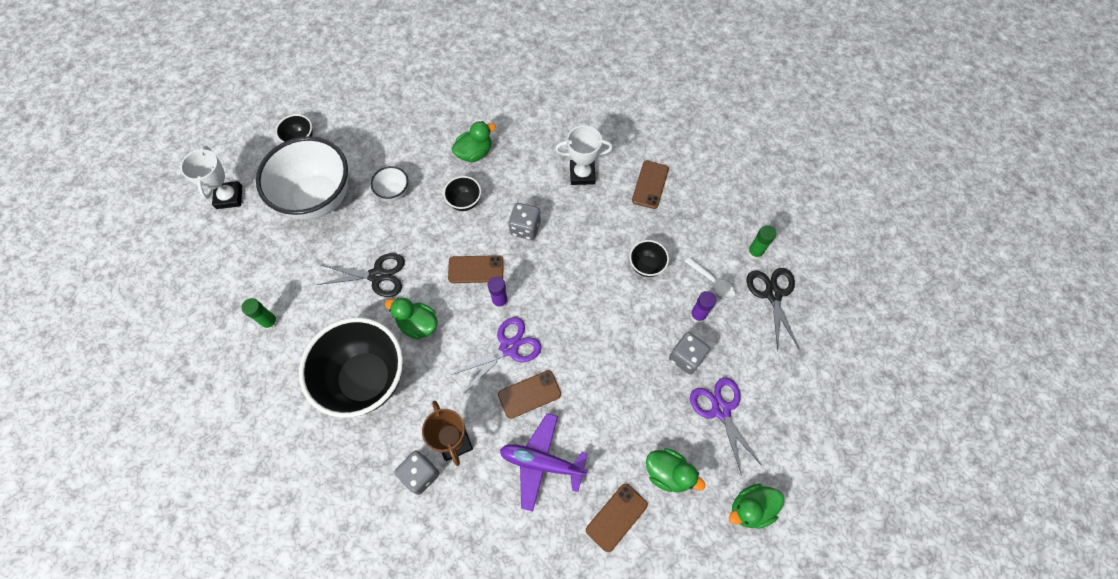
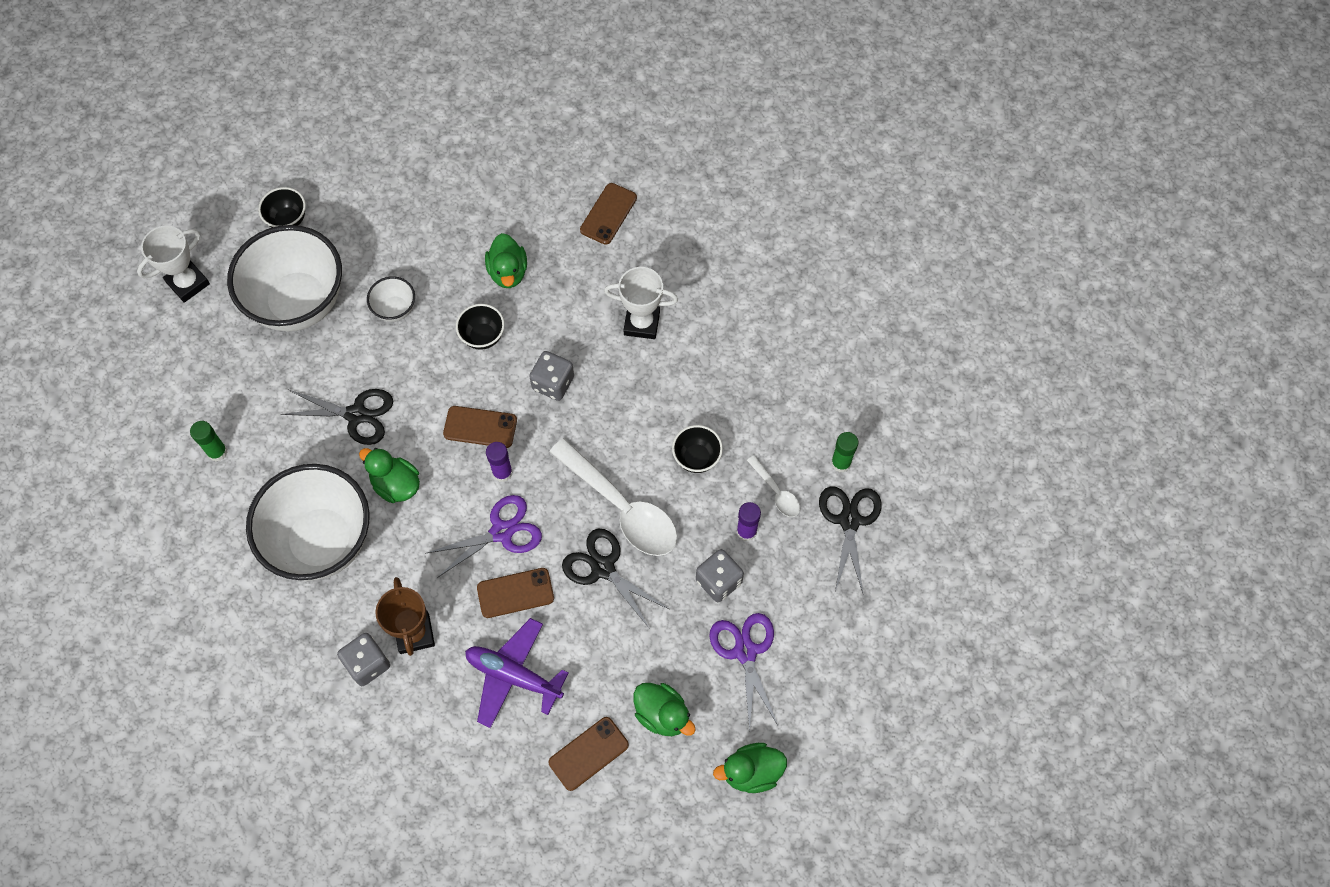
camera: 10 degrees right, 0 degrees up
(229, 197) = (188, 283): white trophy -> white trophy turned 45 degrees clockwise
(366, 379) = (322, 541): black bowl -> white bowl
(474, 153) = (508, 272): green duck -> green duck turned 105 degrees clockwise
(594, 362) = (603, 568): none -> black scissors
(598, 313) = (622, 507): none -> white spoon
(650, 185) = (727, 351): brown phone -> brown phone (608, 214)

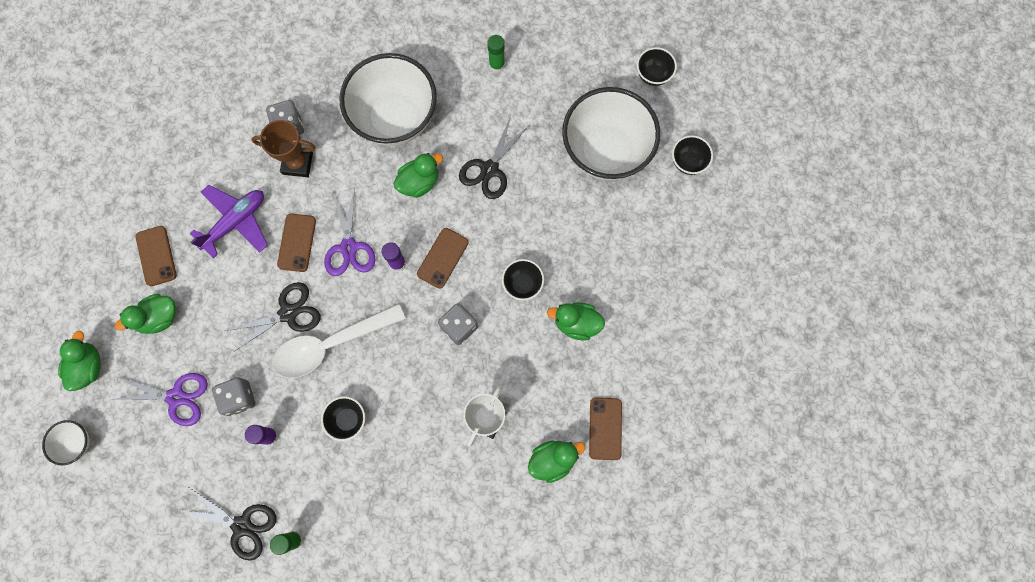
camera: 110 degrees right, 10 degrees up
(188, 283) = (653, 75): white trophy -> black bowl
(395, 309) = (573, 223): white bowl -> white bowl (77, 443)
(608, 214) = (605, 428): brown phone -> brown phone turned 45 degrees clockwise
(659, 250) = (553, 460): none -> green duck
(776, 492) = (291, 474): white spoon -> none

